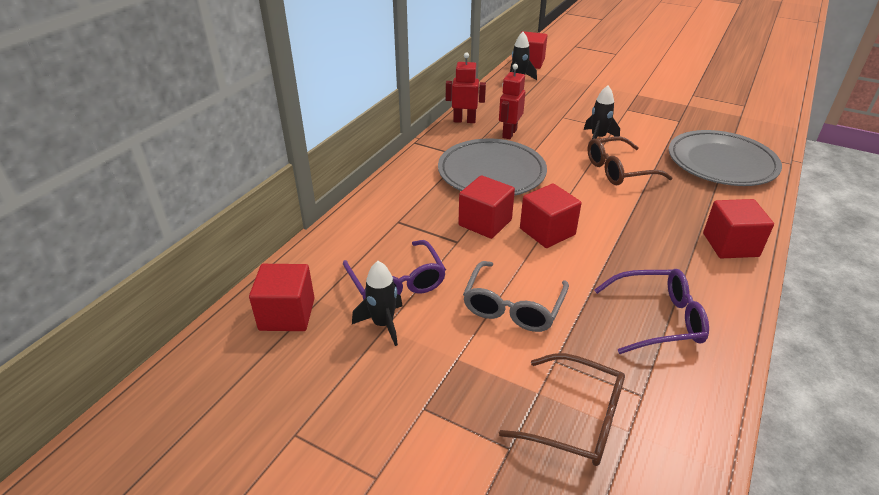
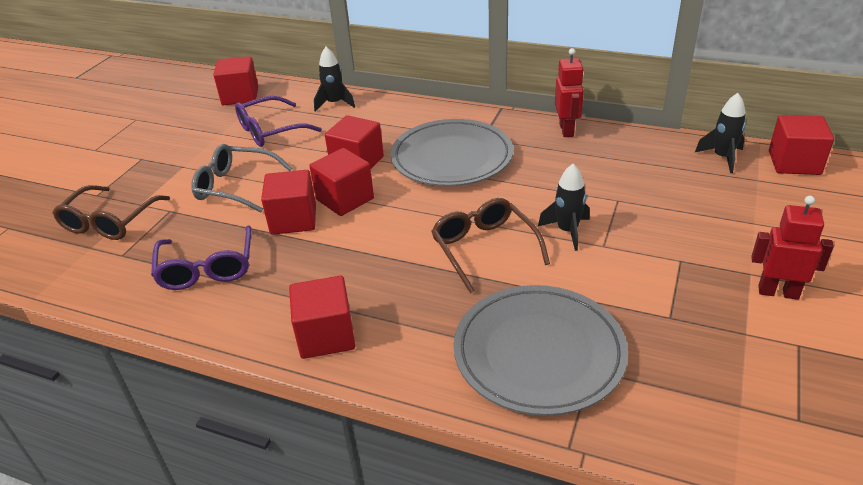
camera: 85 degrees right, 0 degrees up
(383, 324) = (224, 132): black rocket -> black rocket (334, 103)
(509, 133) = (548, 162): red robot -> red robot (778, 292)
(578, 263) = (293, 219): none -> red cube

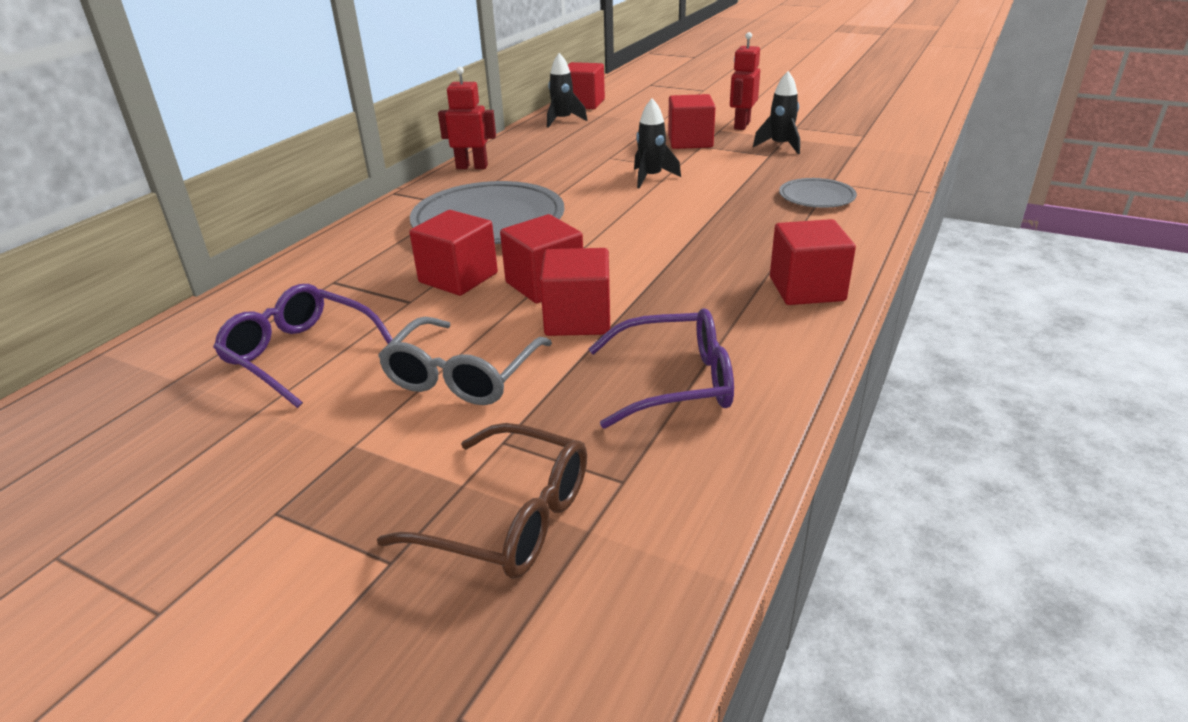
camera: 85 degrees left, 5 degrees down
(240, 96) = (119, 399): red cube -> red cube (690, 142)
(270, 131) = (300, 354): purple glasses -> purple glasses turned 150 degrees clockwise
(334, 103) = (264, 299): black rocket -> black rocket (780, 146)
(484, 248) = (669, 211): brown glasses -> none
(539, 353) = (816, 197): grey plate -> grey plate, size x0.50

